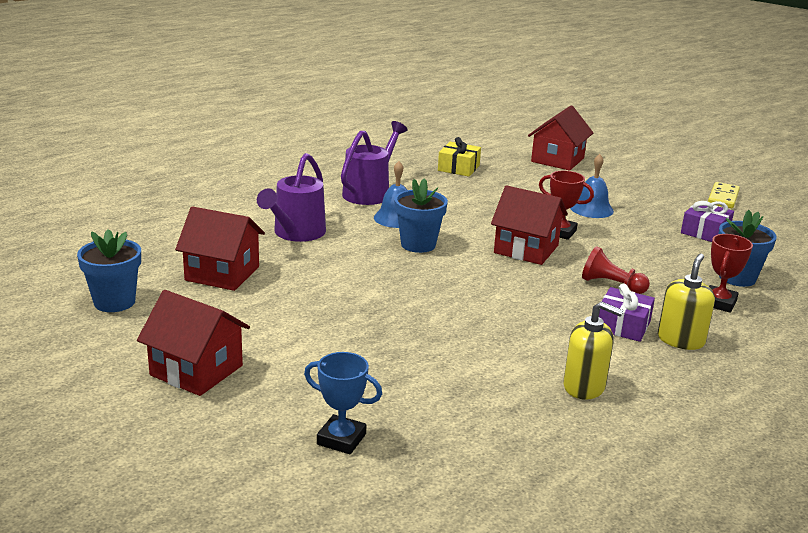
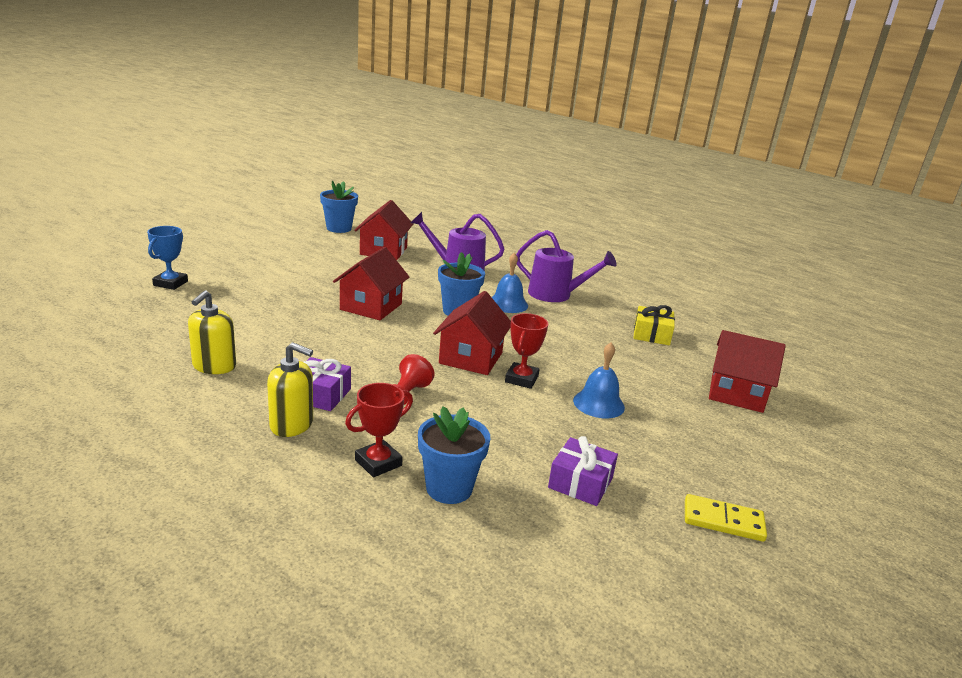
camera: 80 degrees right, 0 degrees up
(196, 370) = (257, 248): red house -> red house (371, 307)
(719, 303) = (378, 463): red trophy -> red trophy turned 60 degrees counterclockwise

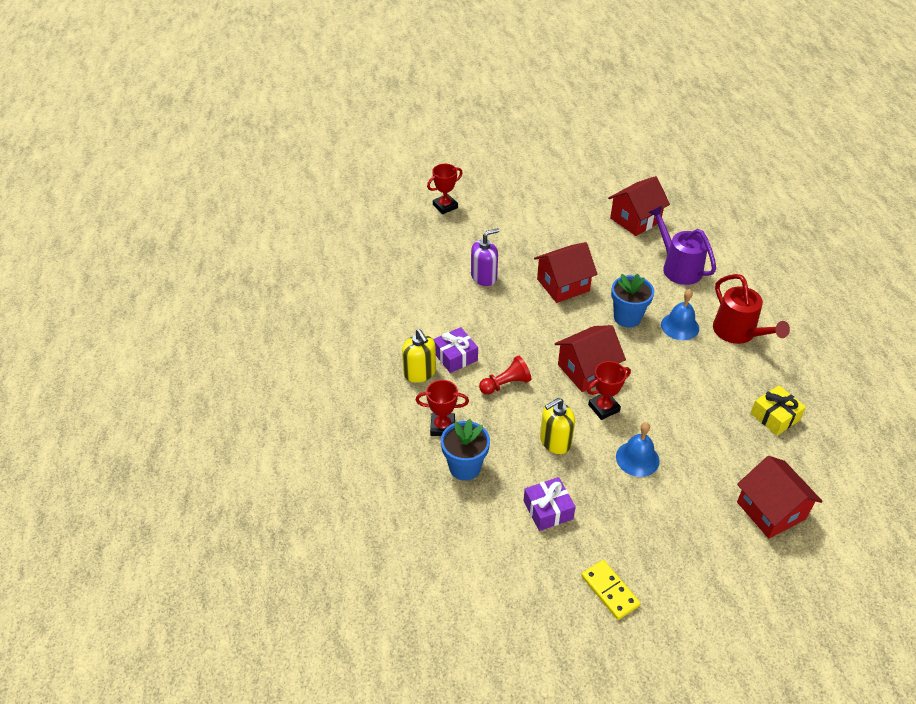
camera: 45 degrees right, 20 degrees up
(170, 283) = (445, 206): blue trophy -> red trophy
(214, 366) = (414, 302): yellow soap dispenser -> yellow soap dispenser (555, 441)
(279, 323) = (484, 277): none -> purple soap dispenser
(339, 228) = (623, 176): blue flower pot -> none
(556, 295) = (738, 333): purple watering can -> red watering can

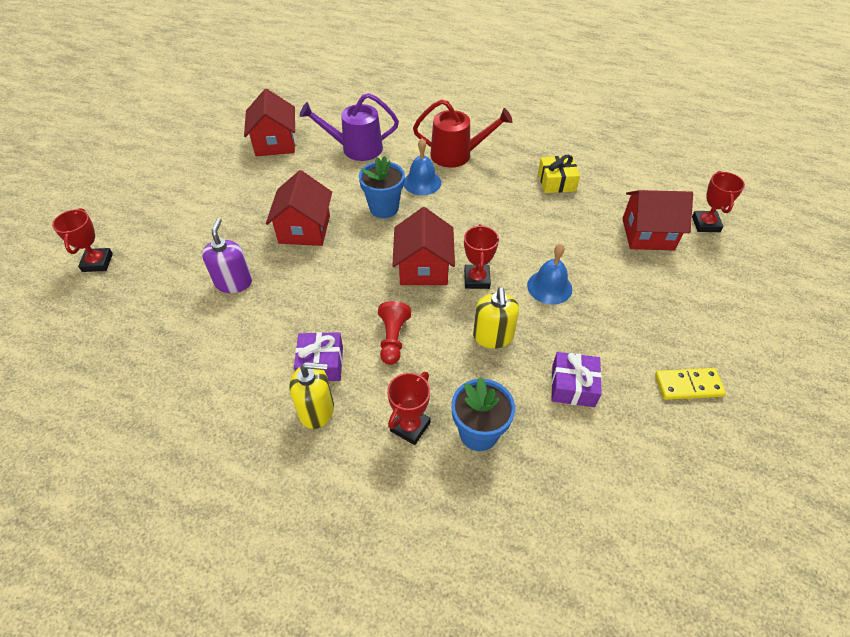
camera: 60 degrees left, 5 degrees up
(833, 556) = (705, 224): none -> red trophy

